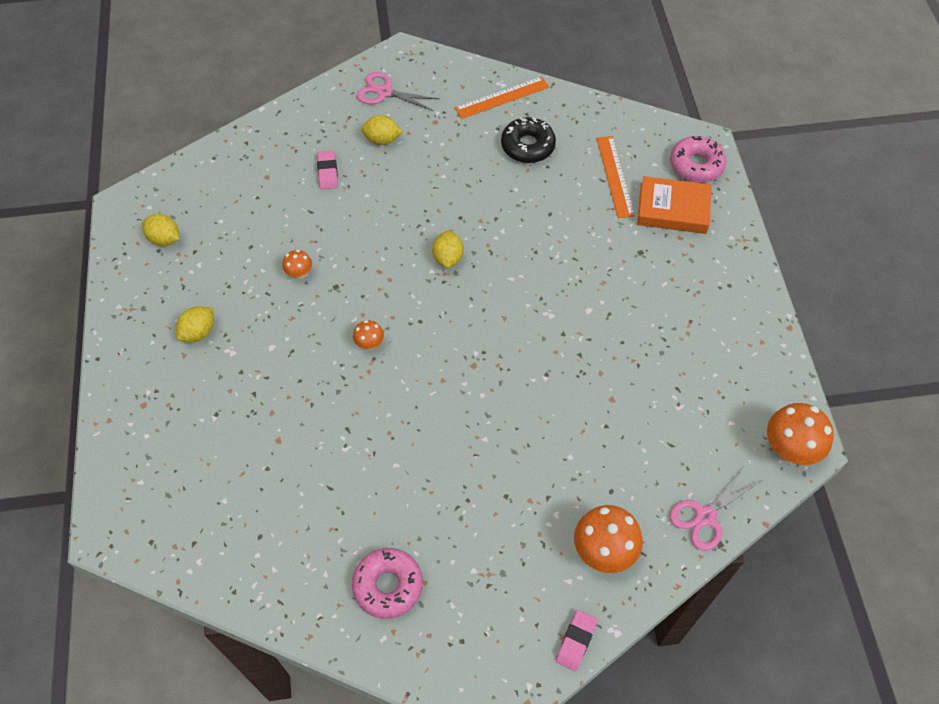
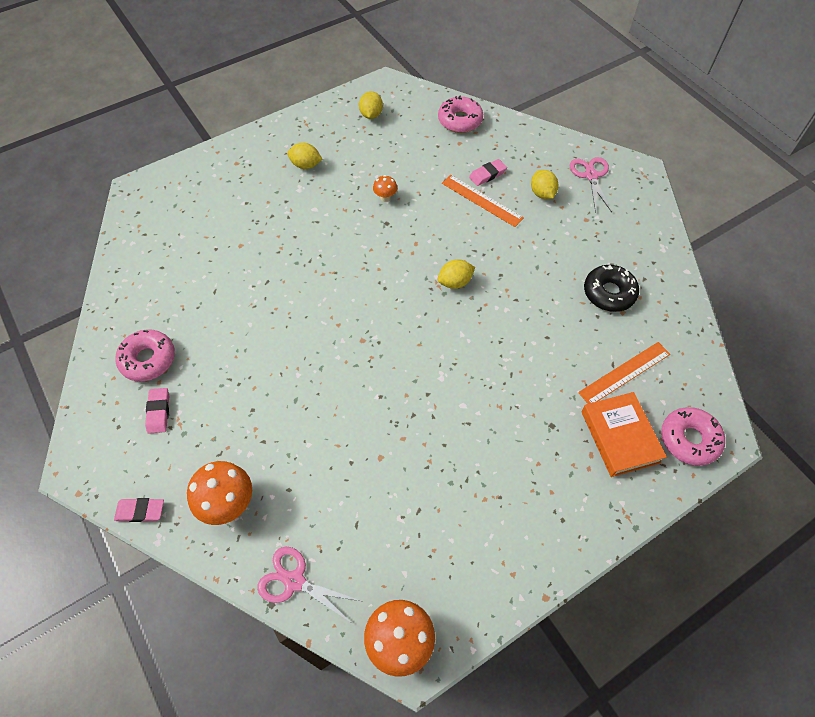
camera: 65 degrees right, 0 degrees up
(234, 162) = (460, 120): none -> pink donut
(369, 344) = (346, 264): orange mushroom -> none
(464, 592) = (158, 412): none -> pink eraser
(502, 97) = (648, 254): orange ruler -> orange ruler (482, 200)

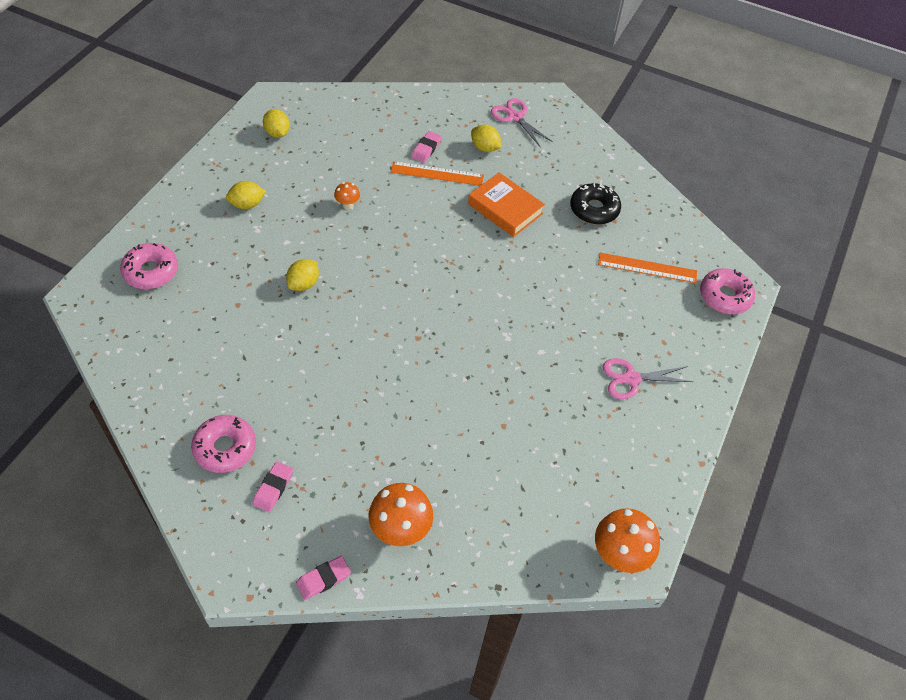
camera: 35 degrees left, 5 degrees down
(158, 412) = (273, 488): pink eraser -> pink eraser turned 60 degrees clockwise
(294, 581) = (504, 558): pink scissors -> pink scissors (631, 379)
(455, 282) = (463, 254): yellow lemon -> yellow lemon (304, 284)
(460, 120) = (367, 109): pink donut -> pink donut (151, 271)
(619, 437) = (675, 318): orange book -> orange book (505, 209)
(624, 373) = (647, 268): orange ruler -> orange ruler turned 75 degrees clockwise

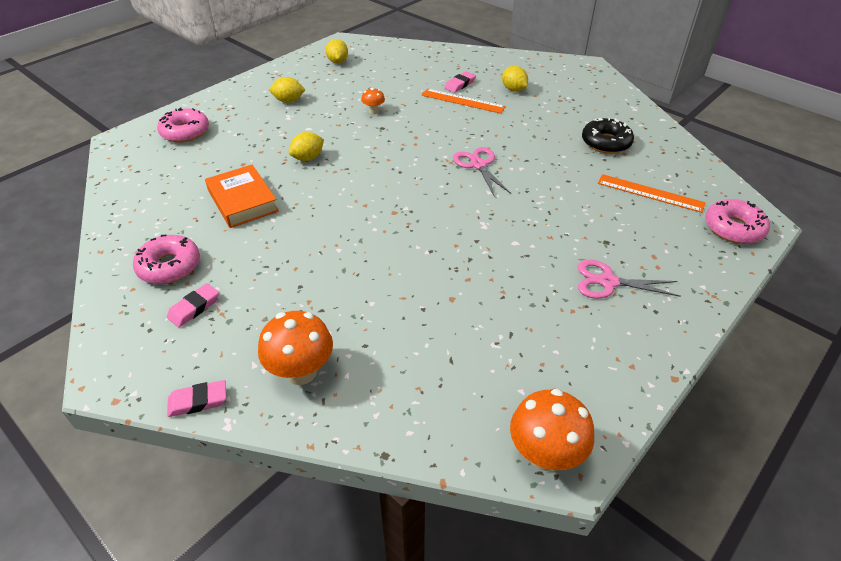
camera: 20 degrees right, 10 degrees down
(505, 209) = (517, 131): orange book -> orange book (242, 201)
(515, 117) = (549, 73): pink scissors -> pink scissors (478, 165)

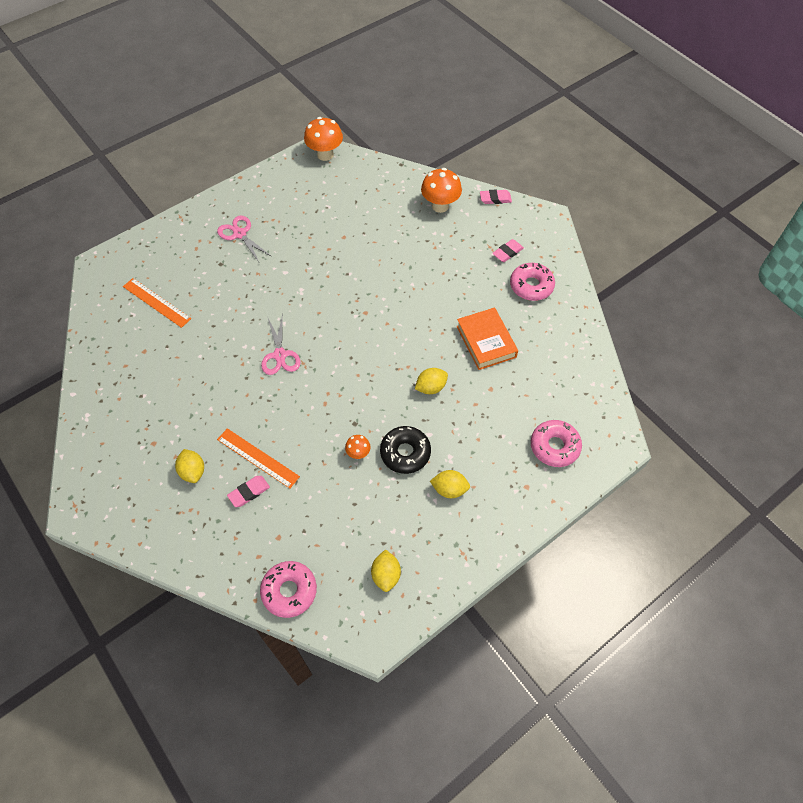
camera: 170 degrees left, 15 degrees up
(605, 143) = (151, 367): black donut -> black donut (405, 453)
(607, 282) = (239, 234): pink scissors -> pink scissors turned 150 degrees counterclockwise
(733, 228) = (123, 261): pink donut -> pink donut (289, 591)

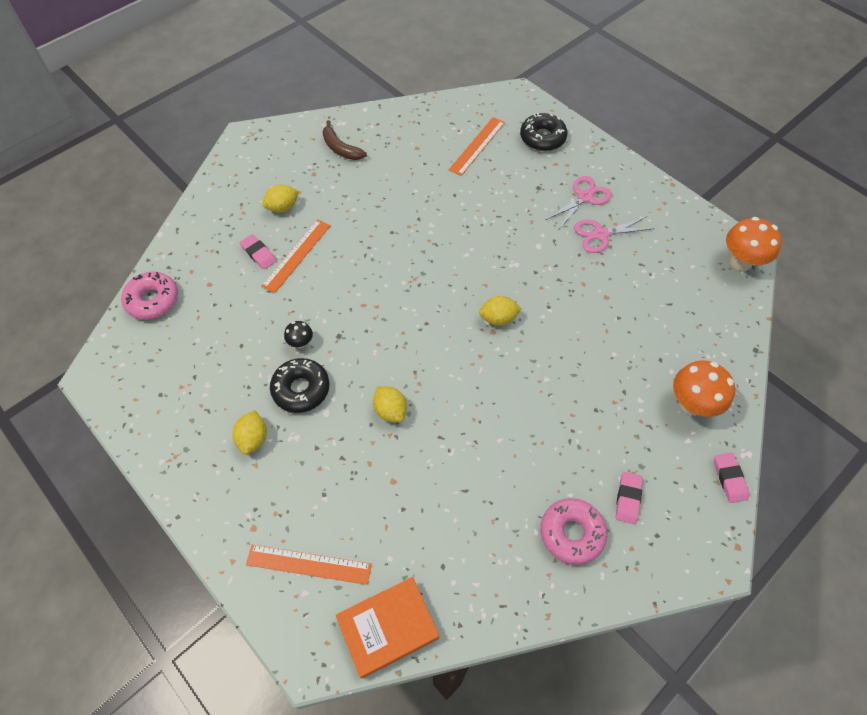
camera: 85 degrees right, 0 degrees up
(124, 417) = (340, 148): none -> brown banana
(162, 253) = (542, 138): none -> black donut
(280, 355) = (422, 257): pink scissors -> pink scissors (600, 235)
(358, 453) = (301, 343): orange mushroom -> black mushroom
(386, 575) = (158, 382): yellow lemon -> yellow lemon (498, 319)
(486, 341) = (466, 473): orange book -> orange book (388, 628)
(507, 252) = (628, 499): pink eraser -> pink eraser turned 60 degrees clockwise
(554, 446) = (309, 564): pink donut -> orange ruler

